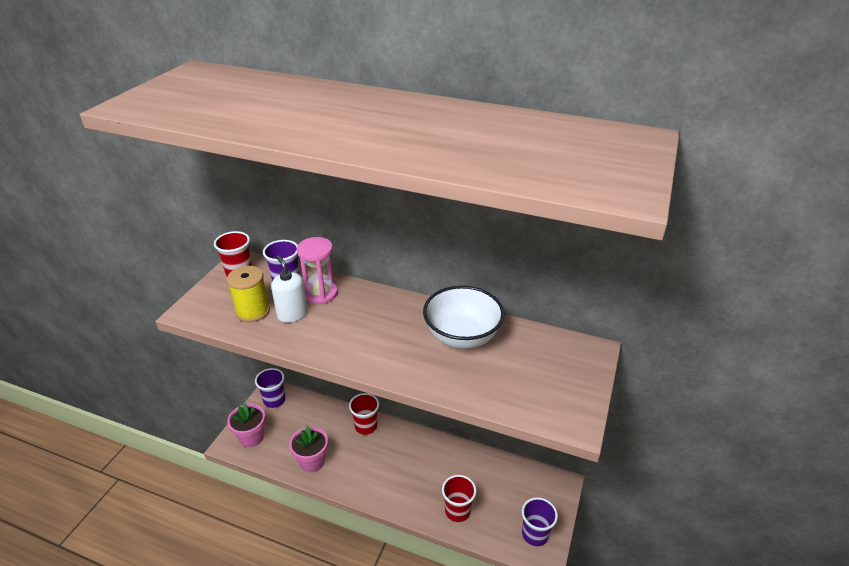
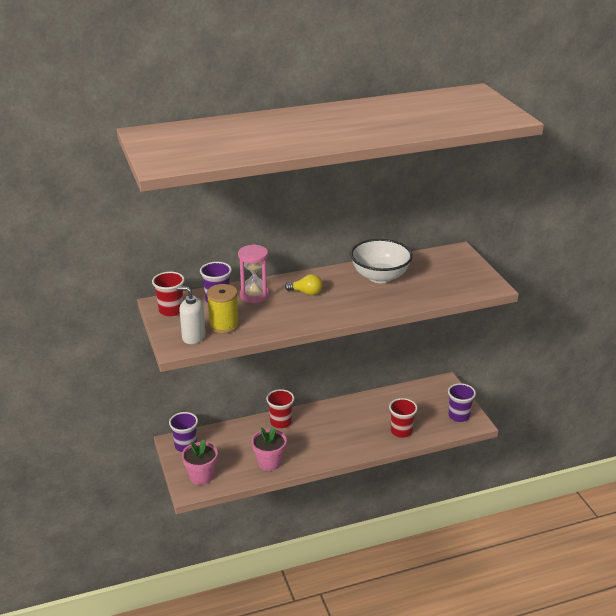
camera: 40 degrees left, 5 degrees down
(292, 314) = (255, 314): white soap dispenser -> white soap dispenser (193, 337)
(367, 315) = (306, 292): none -> yellow light bulb

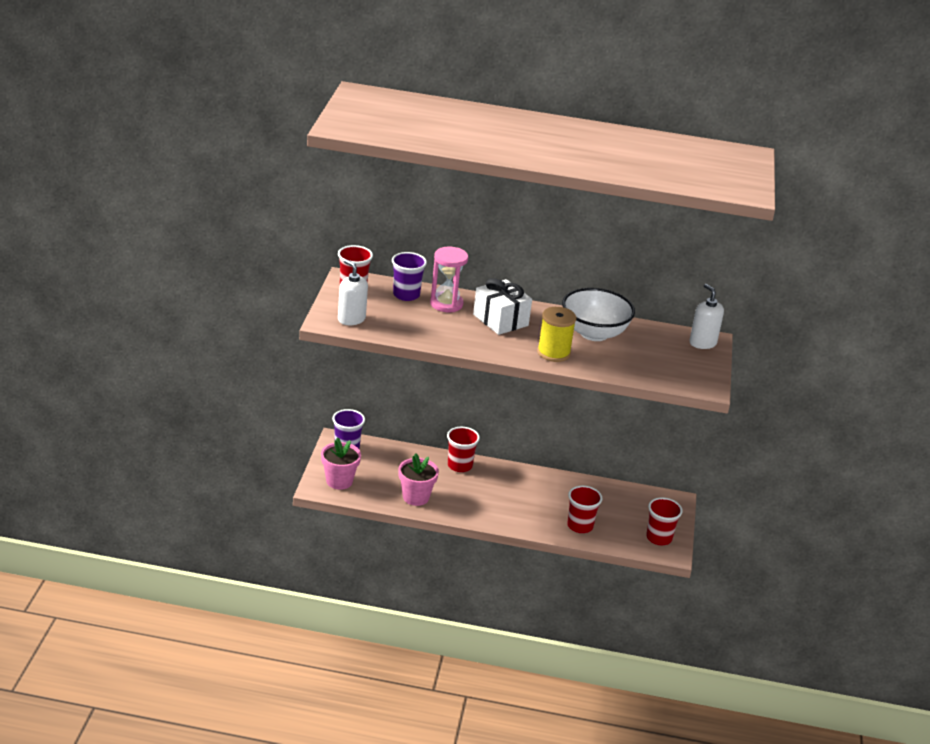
camera: 25 degrees right, 0 degrees up
(224, 325) = (390, 319): yellow spool -> yellow spool (553, 353)
(306, 292) = (500, 320): yellow light bulb -> white gift
(456, 255) = (702, 343): none -> white soap dispenser
(459, 416) = (659, 538): purple cup -> red cup

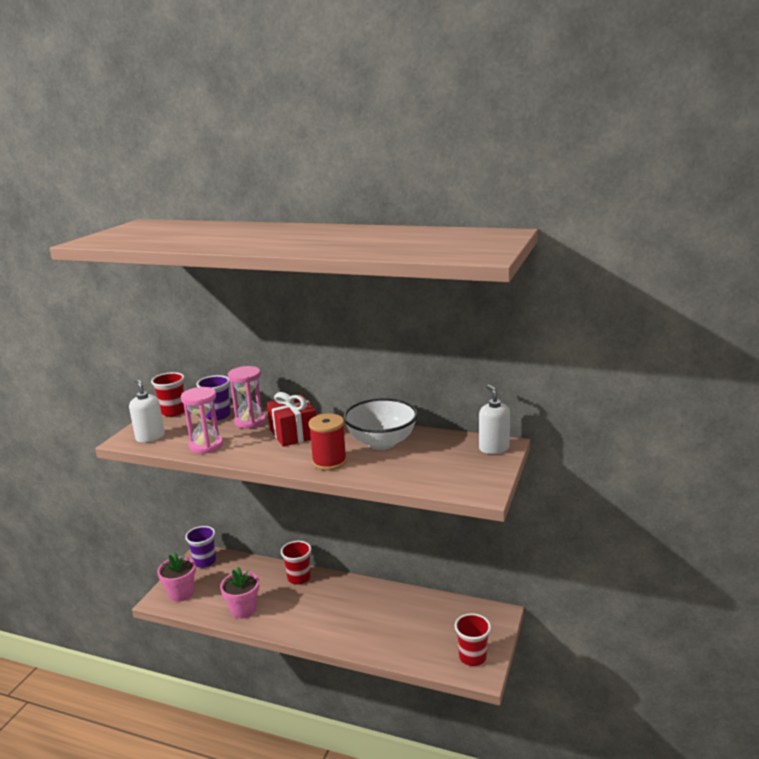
camera: 15 degrees right, 10 degrees down
(418, 331) = (206, 445): none -> pink hourglass
(500, 320) = (294, 433): white gift -> red gift
(553, 353) = (329, 462): yellow spool -> red spool
(580, 526) = (393, 642): red cup -> none

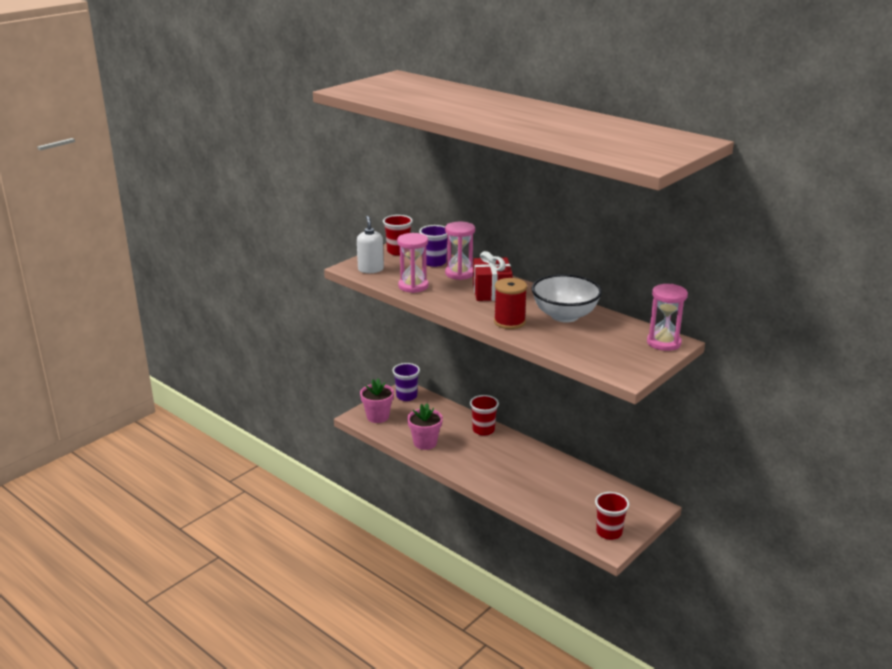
camera: 20 degrees right, 5 degrees up
(494, 448) = (663, 343): white soap dispenser -> pink hourglass

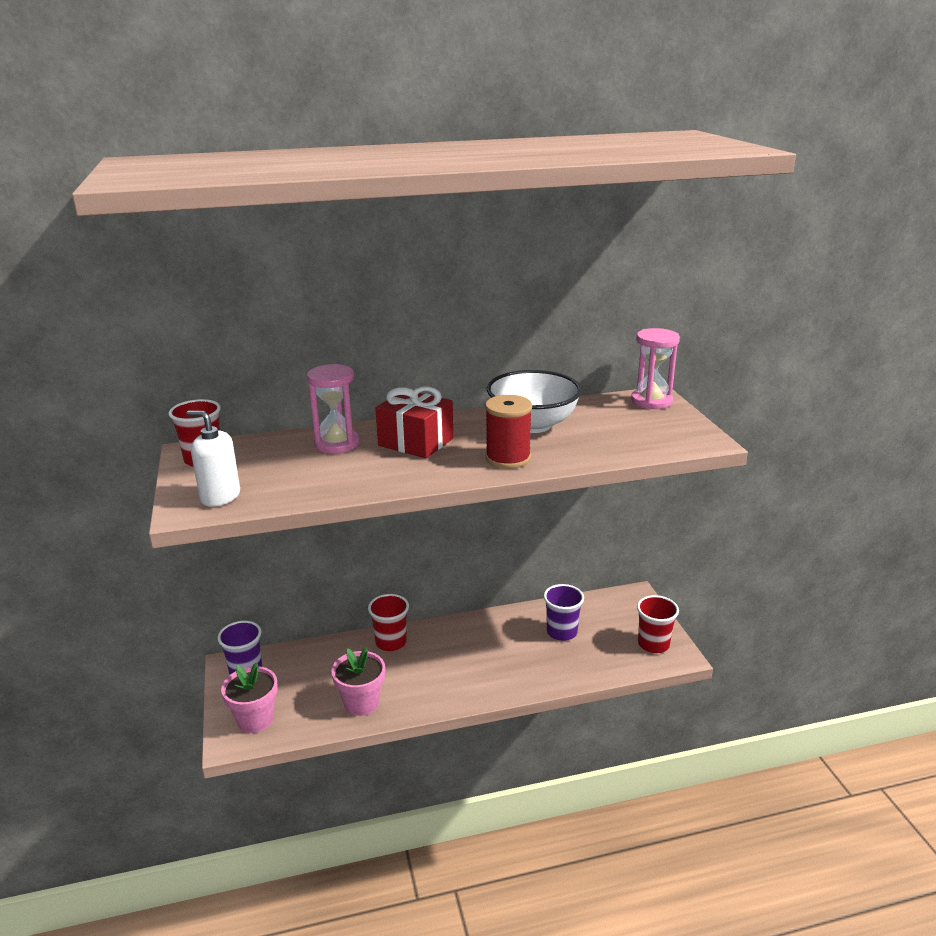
camera: 55 degrees left, 0 degrees up
(413, 286) = (322, 484): pink hourglass -> none
(434, 262) = (279, 448): purple cup -> purple cup (562, 632)

